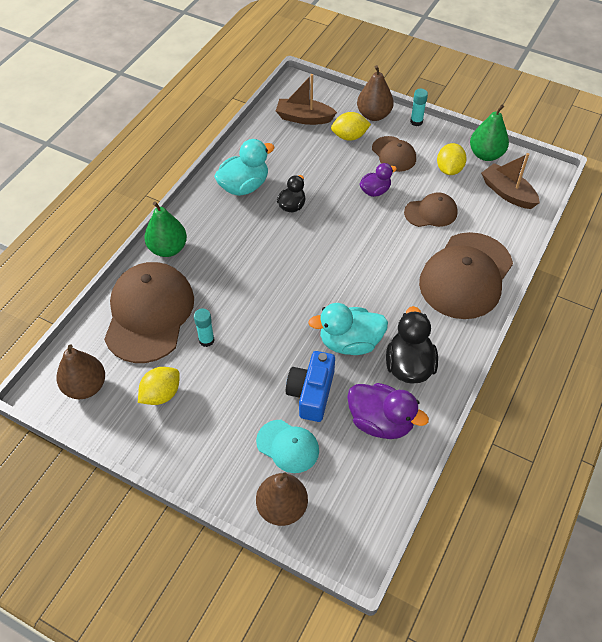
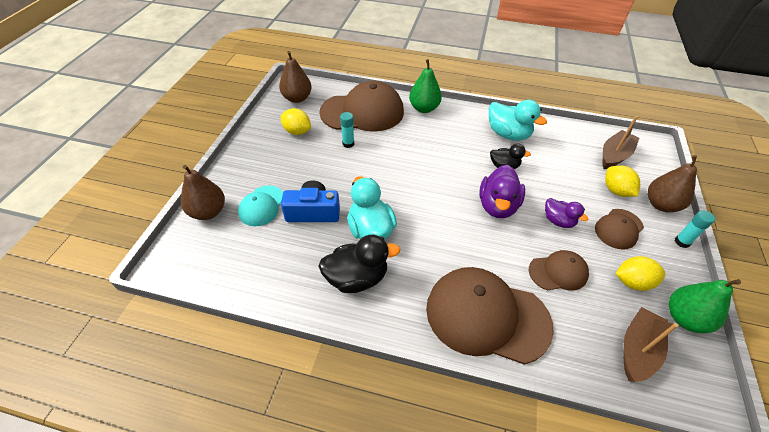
camera: 75 degrees right, 5 degrees down
(304, 118) = (614, 156): brown boat -> brown boat turned 45 degrees clockwise
(381, 422) = (292, 264): purple duck -> purple duck (497, 206)
(431, 212) = (558, 272): brown cap -> brown cap turned 75 degrees counterclockwise

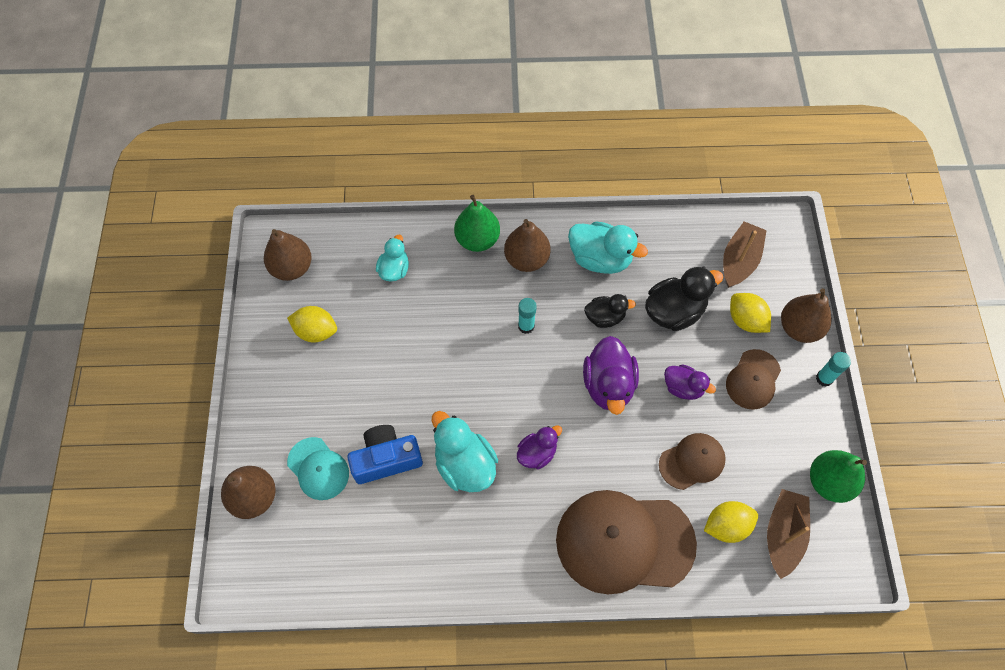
camera: 15 degrees left, 15 degrees up
(261, 206) = (318, 468): turquoise cap -> turquoise cap turned 45 degrees counterclockwise
(348, 144) = (393, 334): turquoise glue stick -> turquoise glue stick (526, 326)
(357, 278) = (469, 536): black duck -> black duck (674, 311)
(362, 112) = (394, 270): brown cap -> turquoise duck
(429, 235) = (537, 453): none -> purple duck
(455, 124) = (526, 259): none -> brown pear
(632, 282) = (773, 451): yellow lemon -> yellow lemon (726, 526)

